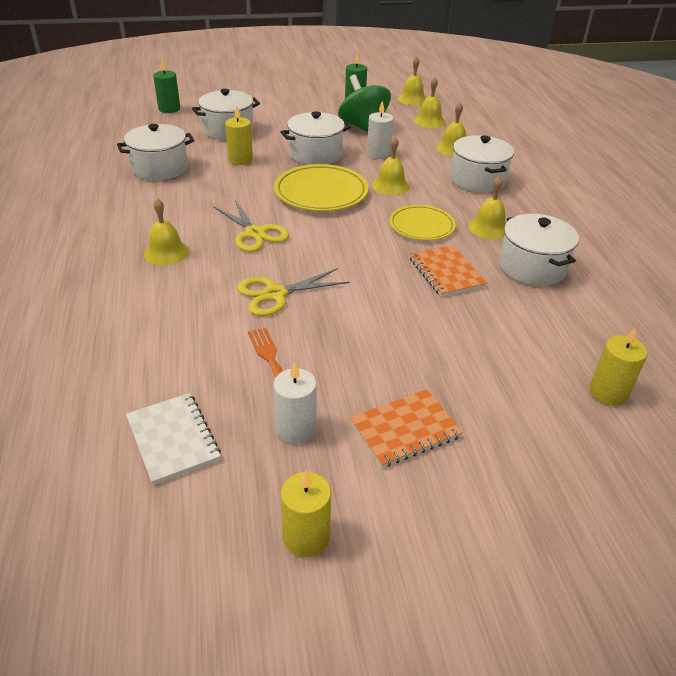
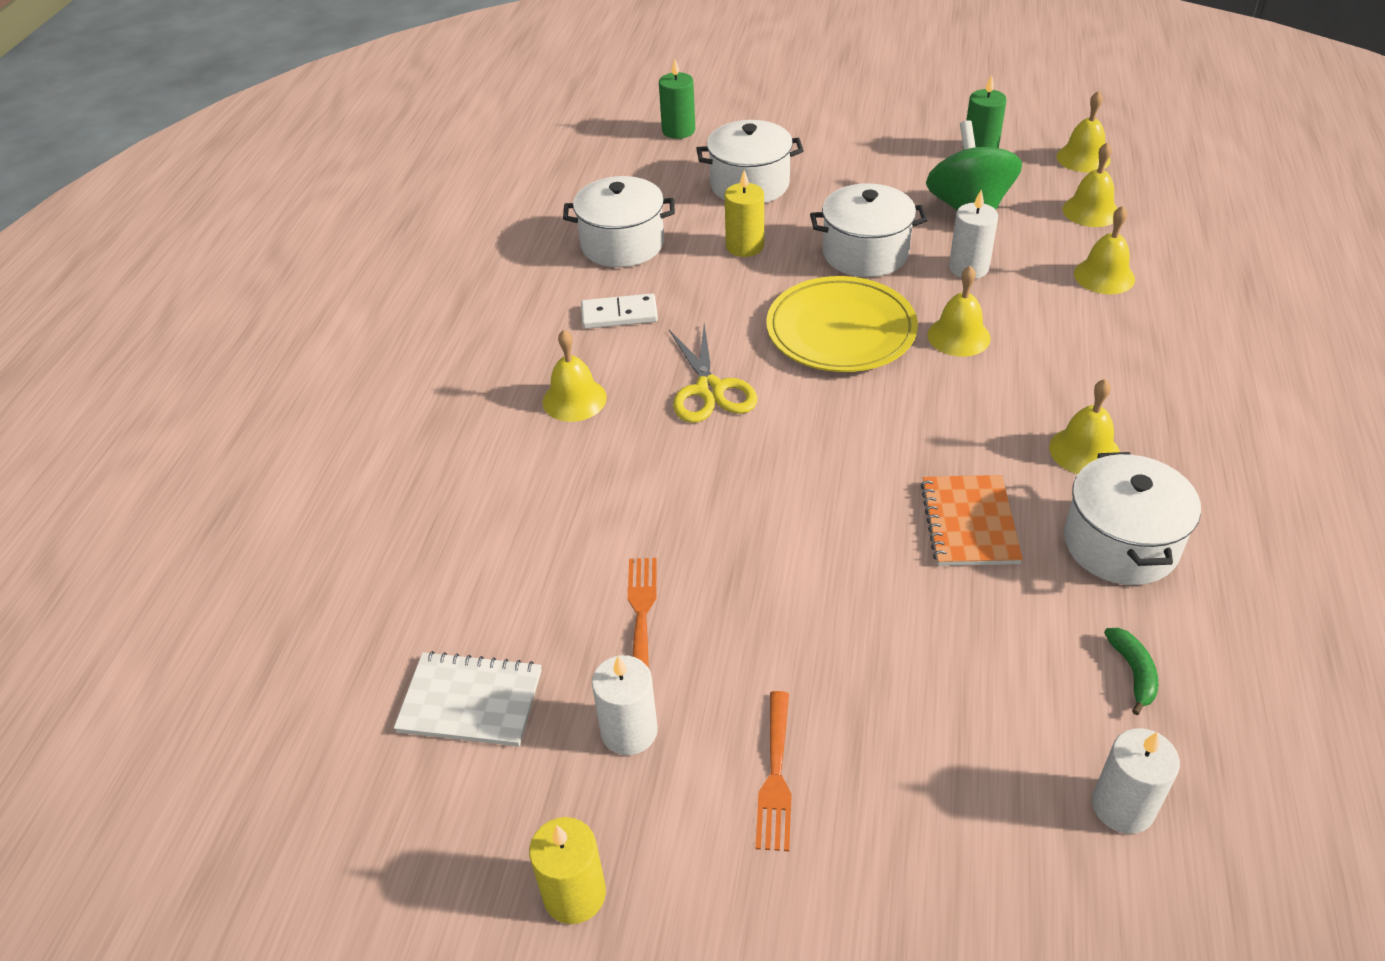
camera: 25 degrees right, 5 degrees up
(173, 439) = (470, 701): white notebook -> white notebook turned 75 degrees counterclockwise
(175, 204) = (619, 314): none -> white domino
(275, 294) = (694, 504): yellow scissors -> none
(405, 430) = (775, 777): orange notebook -> orange fork
(421, 226) = (972, 425): yellow plate -> none
(478, 179) = (1116, 349): white pot -> none
(574, 326) = (1133, 672): none -> green banana
(608, 392) = (1123, 806): yellow candle -> white candle

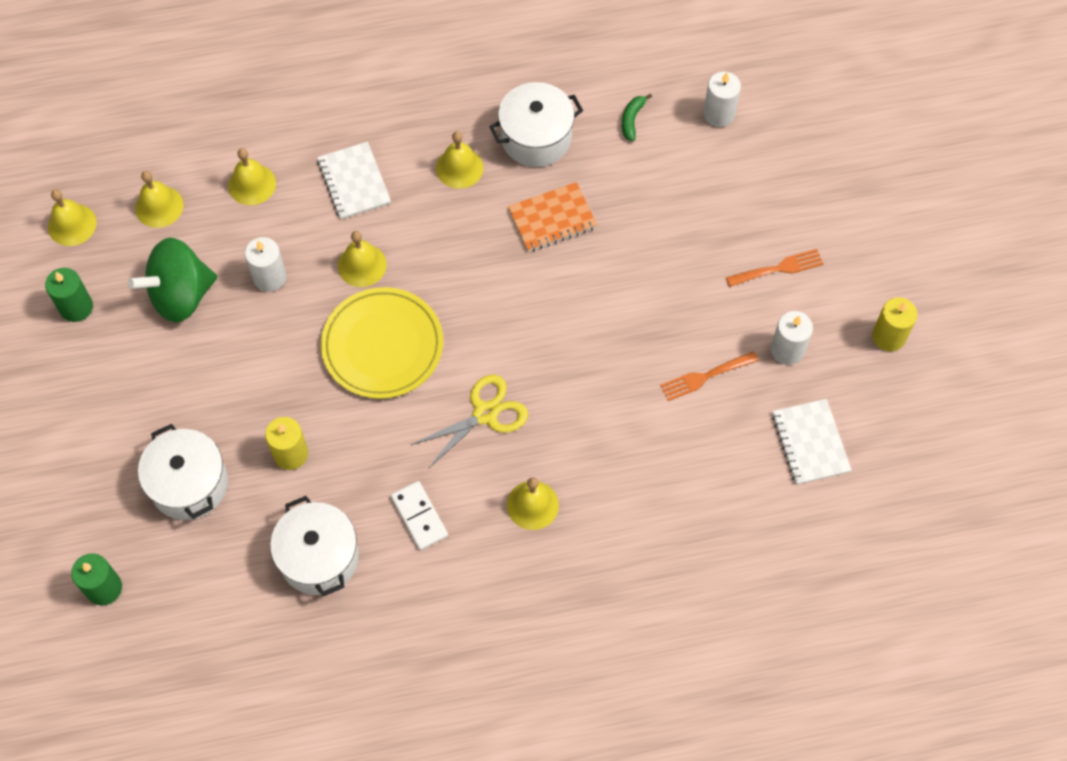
camera: 115 degrees left, 20 degrees up
(865, 253) = (272, 357): white pot -> none
(1086, 353) = (354, 182): none -> white notebook
(1133, 672) = (632, 119): green banana -> green banana turned 45 degrees counterclockwise

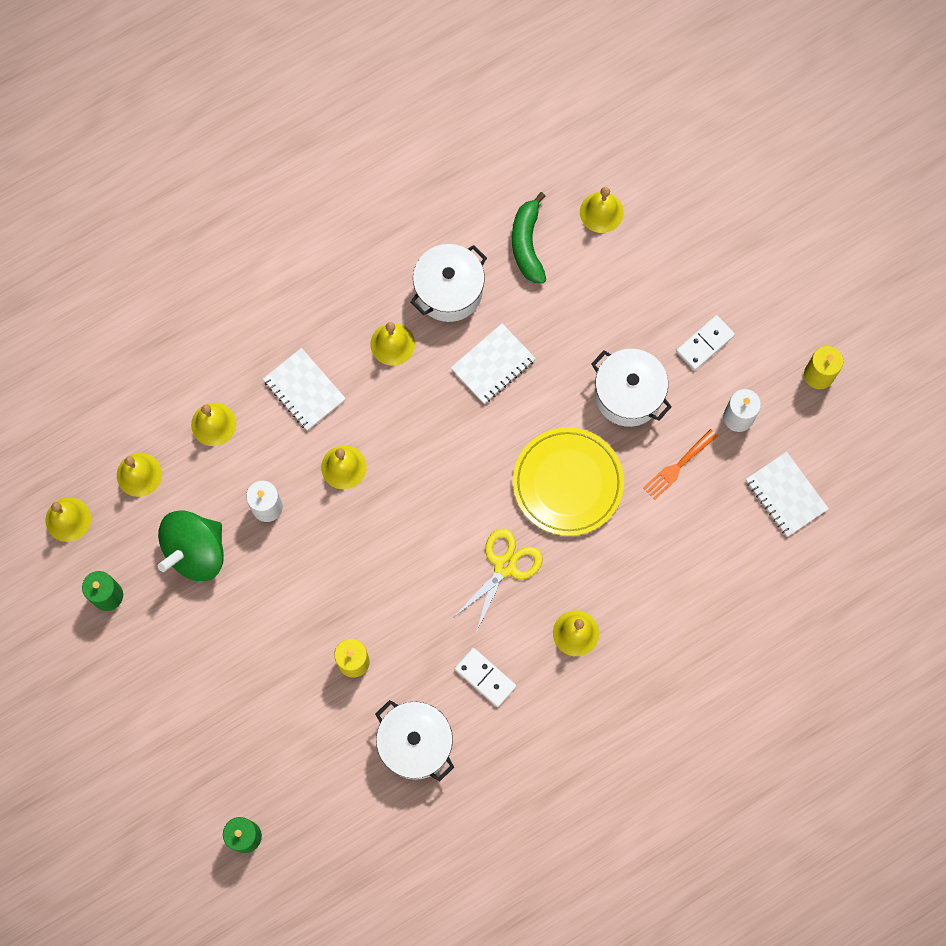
camera: 20 degrees left, 10 degrees up
(189, 484) = (278, 720): white pot -> white pot (628, 395)
(382, 346) = (392, 536): yellow plate -> yellow plate (568, 483)
(552, 218) = (493, 364): orange notebook -> white notebook
(632, 119) = (527, 244): green banana -> green banana, size x1.76
(719, 114) = (601, 212): white candle -> yellow bell
(778, 268) = (705, 344): orange fork -> white domino

